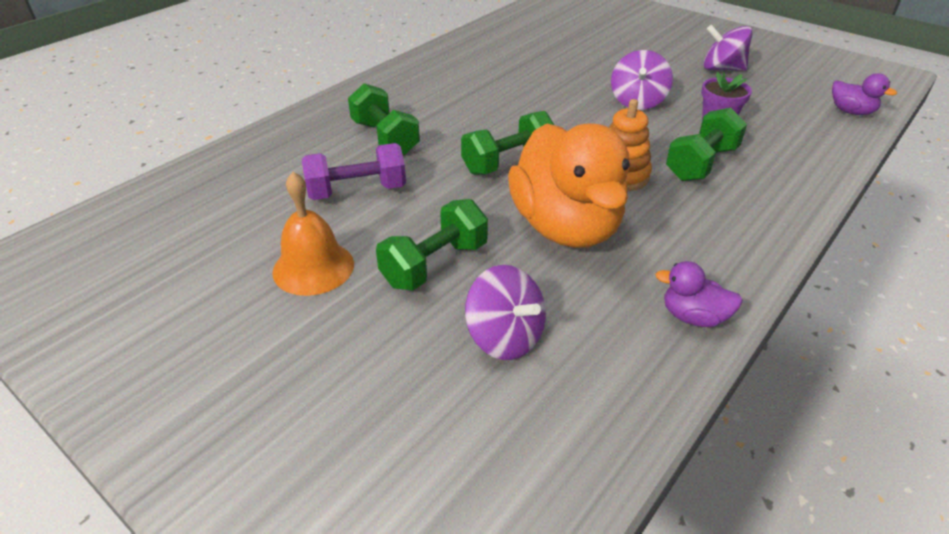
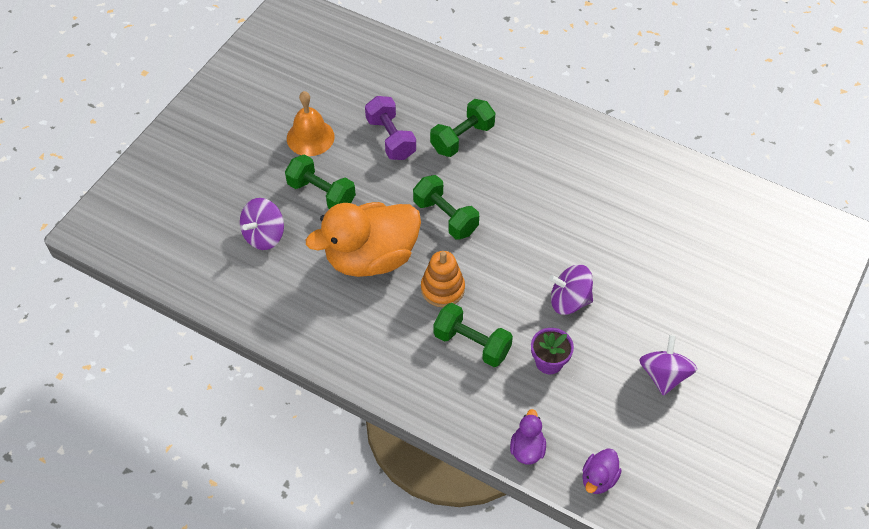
camera: 80 degrees right, 15 degrees up
(693, 317) = (291, 327): purple duck -> purple duck (527, 449)

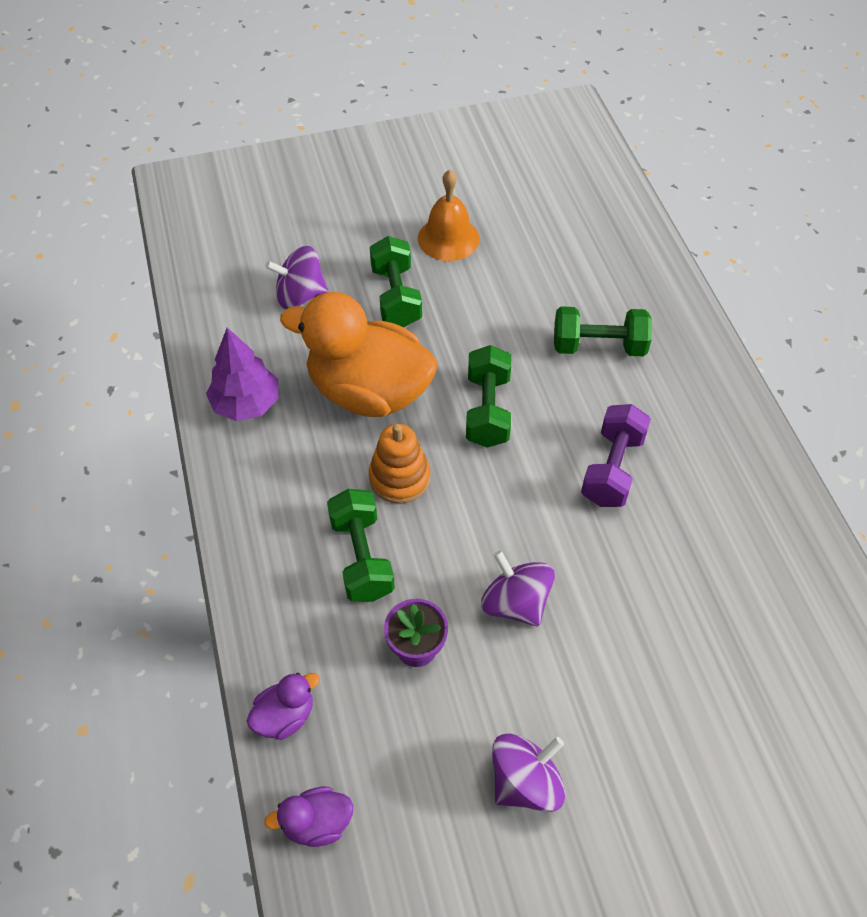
camera: 45 degrees right, 0 degrees up
(311, 319) = (246, 404): none -> purple tree
(391, 138) = (524, 294): purple dumbbell -> purple dumbbell (612, 469)

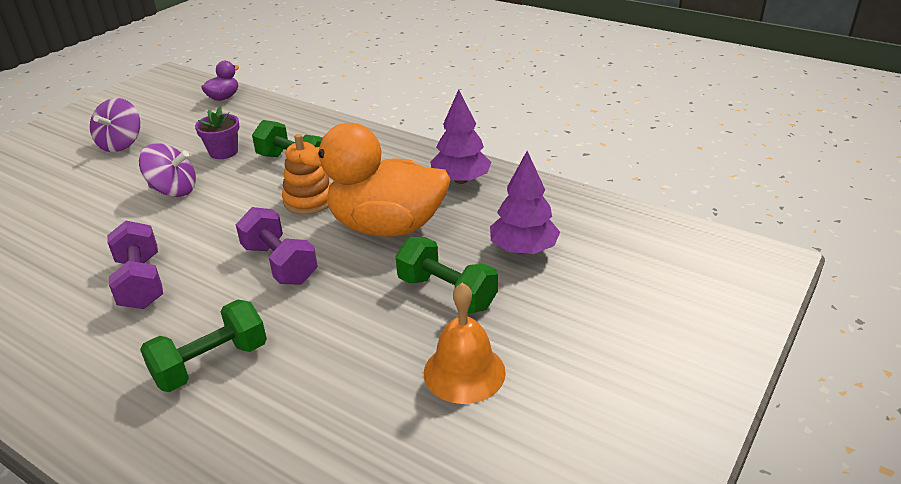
camera: 140 degrees right, 20 degrees down
(285, 716) = (273, 110): purple duck -> none
(300, 296) = (523, 249): purple spinning top -> purple tree
(368, 392) = (386, 227): orange duck -> orange duck turned 150 degrees counterclockwise
(487, 410) = (280, 264): green dumbbell -> purple dumbbell

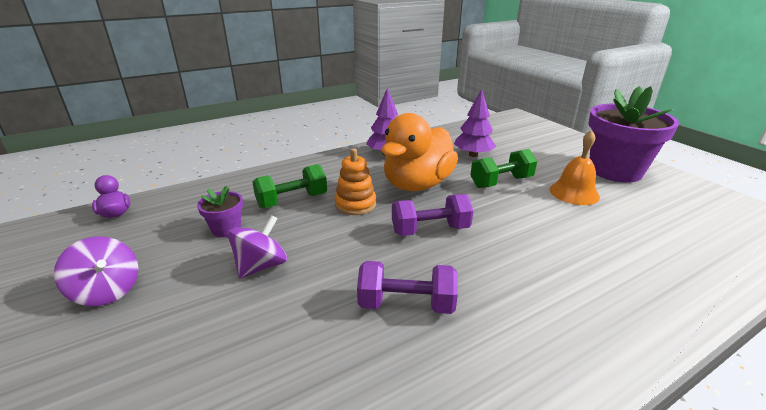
camera: 65 degrees left, 5 degrees down
(211, 364) = (539, 279): green dumbbell -> none
(601, 419) = (615, 171): none -> purple flower pot

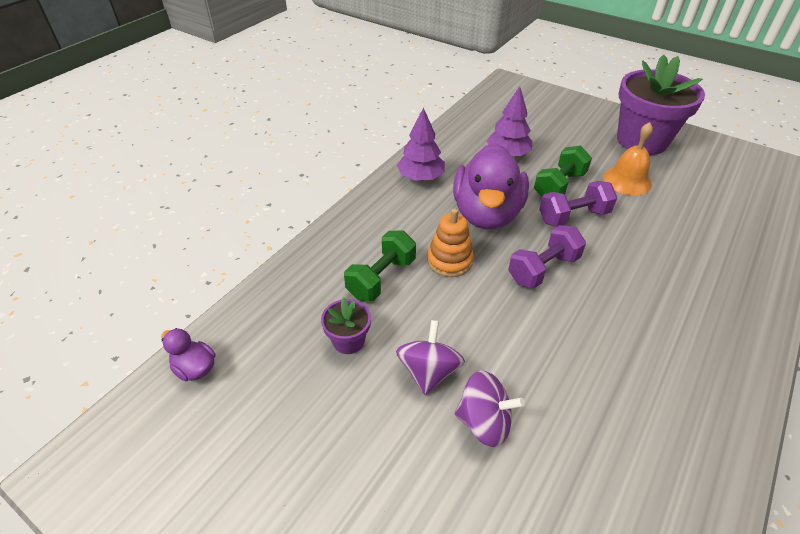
camera: 25 degrees left, 15 degrees up
(107, 291) = (304, 465): purple spinning top -> purple spinning top (484, 422)
(406, 304) = (587, 359): purple dumbbell -> purple dumbbell (573, 216)
(417, 184) = (486, 214): orange duck -> purple duck

